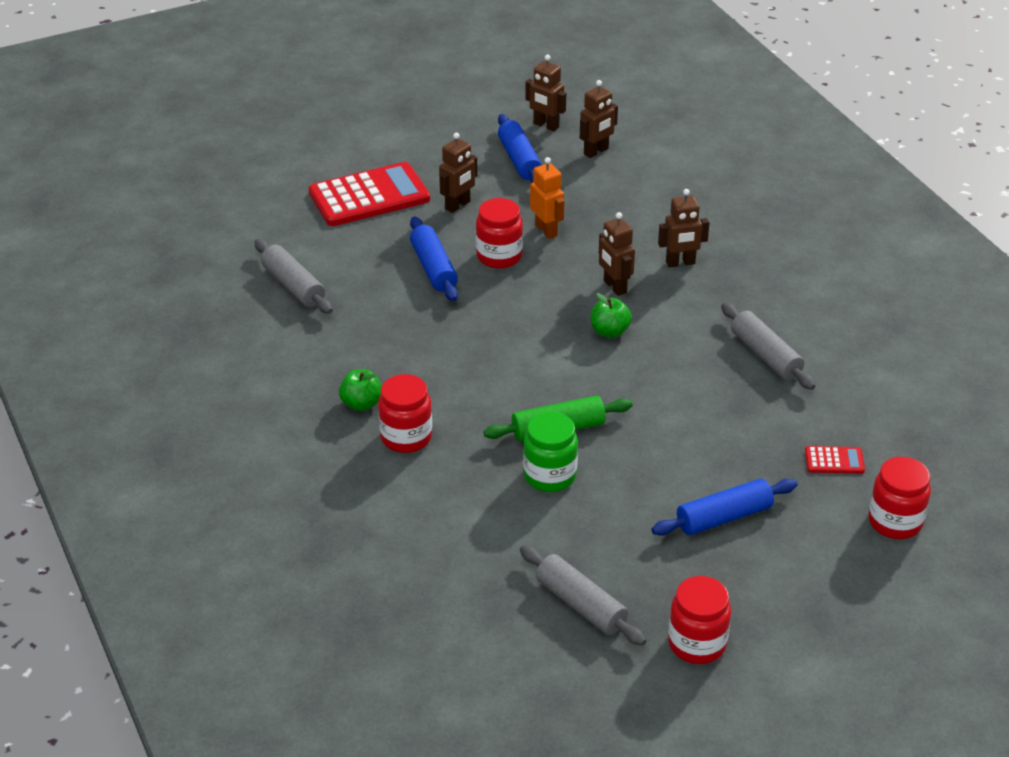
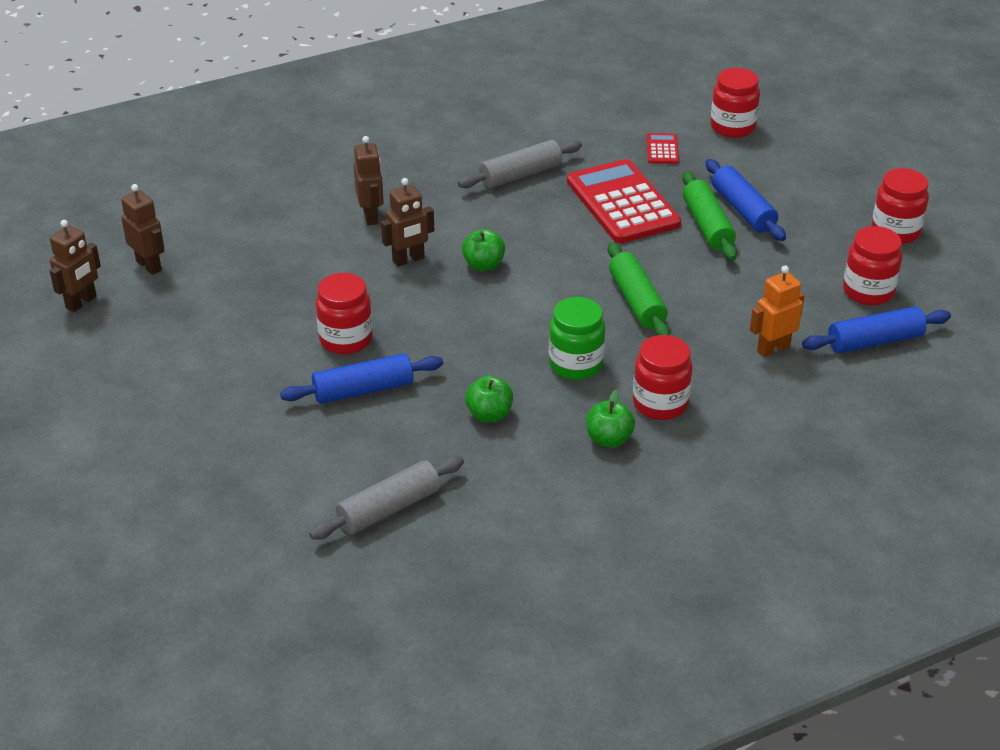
camera: 90 degrees left, 0 degrees up
(369, 196) = (204, 449): red calculator -> red calculator (622, 203)
(398, 336) = (489, 414): none -> green apple
(458, 205) = (239, 372): brown robot -> none
(519, 160) = (151, 324): blue rolling pin -> blue rolling pin (874, 341)
(546, 230) = (300, 304): orange robot -> orange robot (773, 349)
(550, 476) = (705, 307): green jar -> green jar (575, 364)
(581, 605) = (868, 291): grey rolling pin -> red jar
(690, 487) = (707, 226): none -> green rolling pin

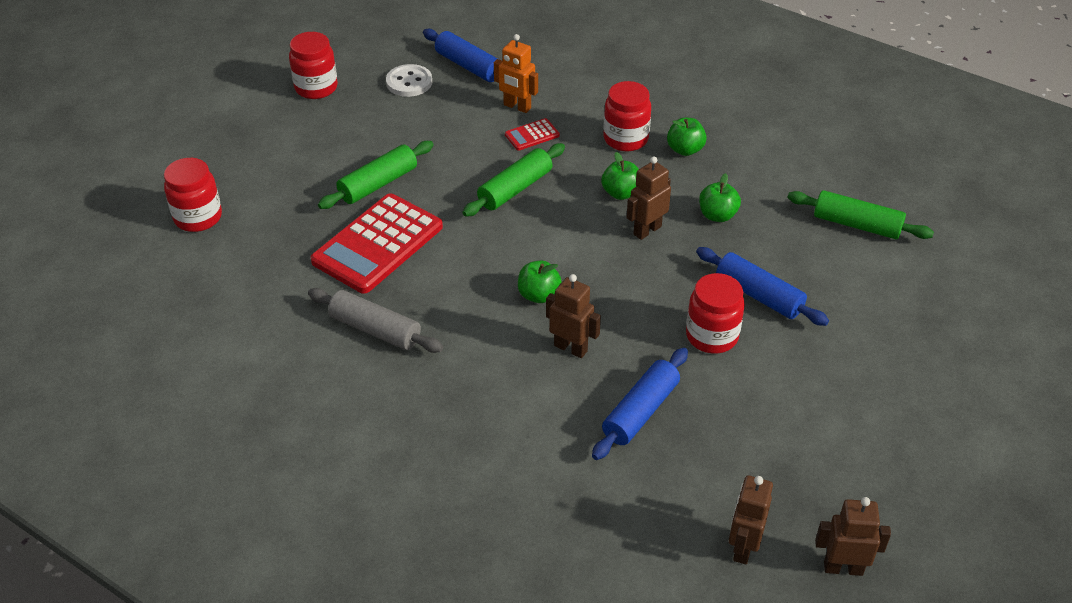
camera: 120 degrees left, 5 degrees up
(371, 216) = (524, 409): brown robot -> brown robot (647, 230)
(389, 509) = (857, 224): grey rolling pin -> green rolling pin
(575, 364) = (621, 193): green jar -> green apple
(662, 149) = (267, 250): red calculator -> red calculator (532, 135)
(743, 210) = (339, 172): blue rolling pin -> blue rolling pin (640, 412)
(868, 291) = (409, 82): red jar -> white button

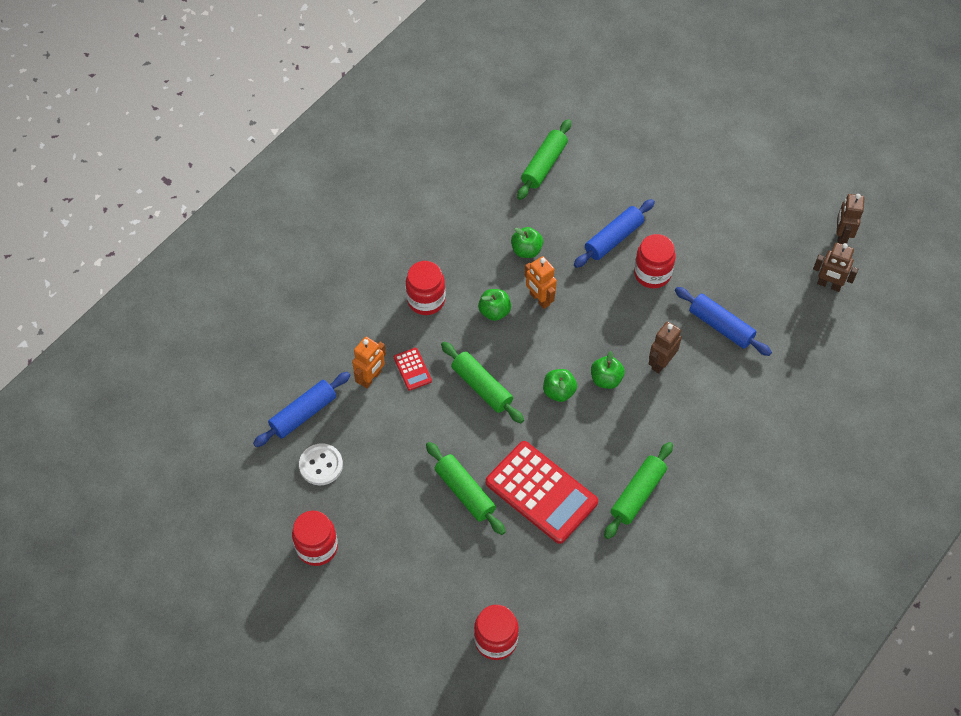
camera: 85 degrees left, 15 degrees up
(375, 330) = (638, 494): grey rolling pin -> green rolling pin
(647, 230) = (539, 299): brown robot -> orange robot
(685, 150) = (445, 260): green apple -> green apple (559, 391)

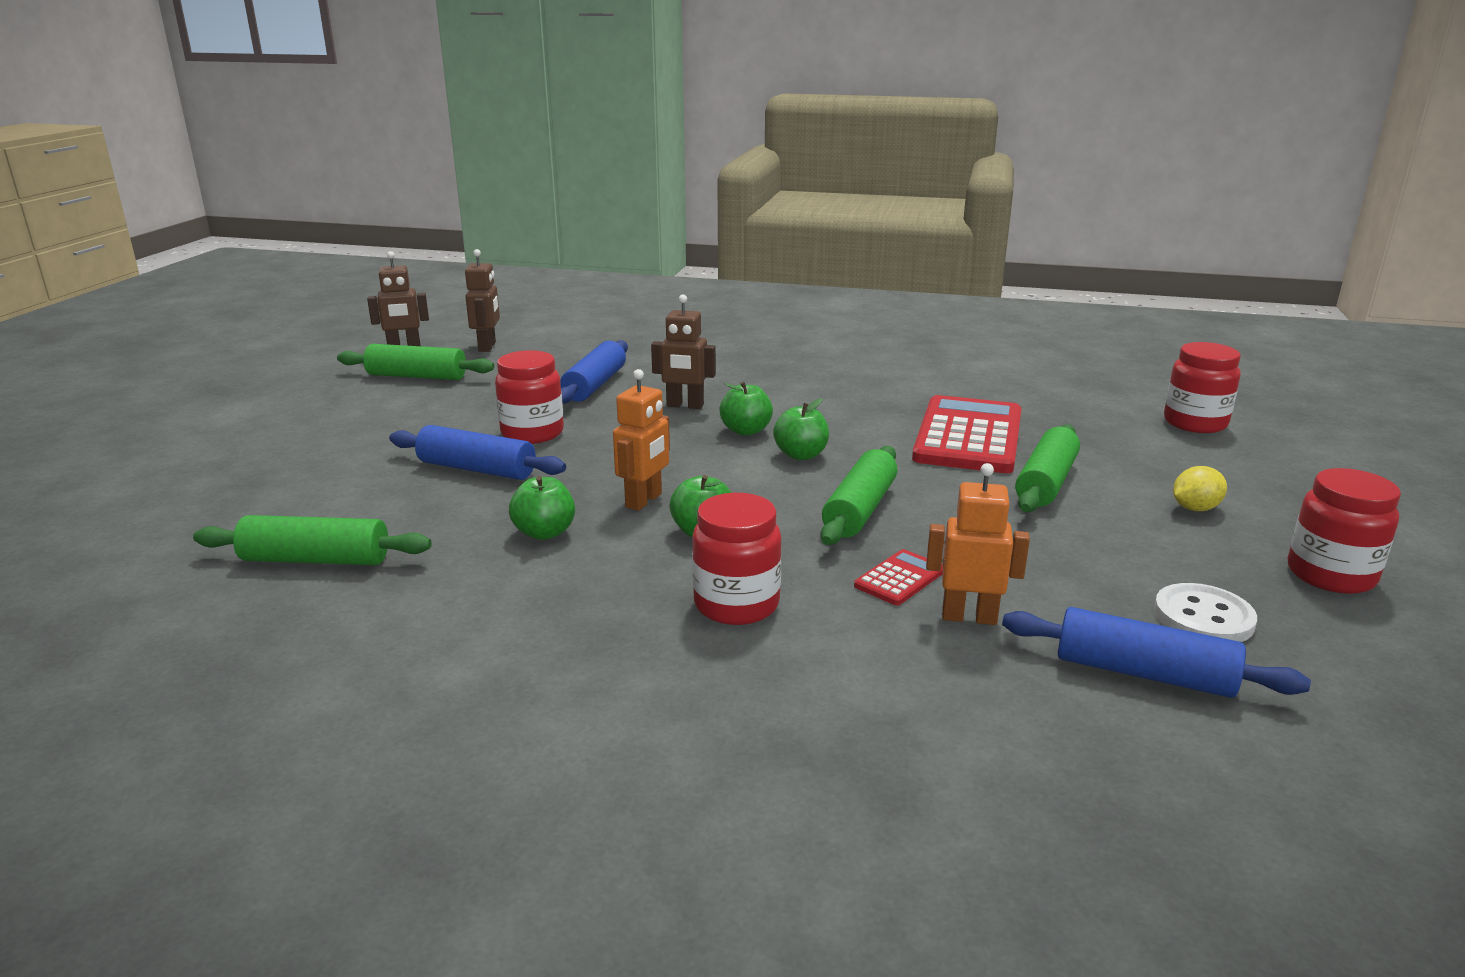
camera: 115 degrees left, 35 degrees down
(401, 543) = (1195, 508): none -> yellow lemon
(638, 494) = (890, 388): green rolling pin -> green rolling pin (417, 376)

